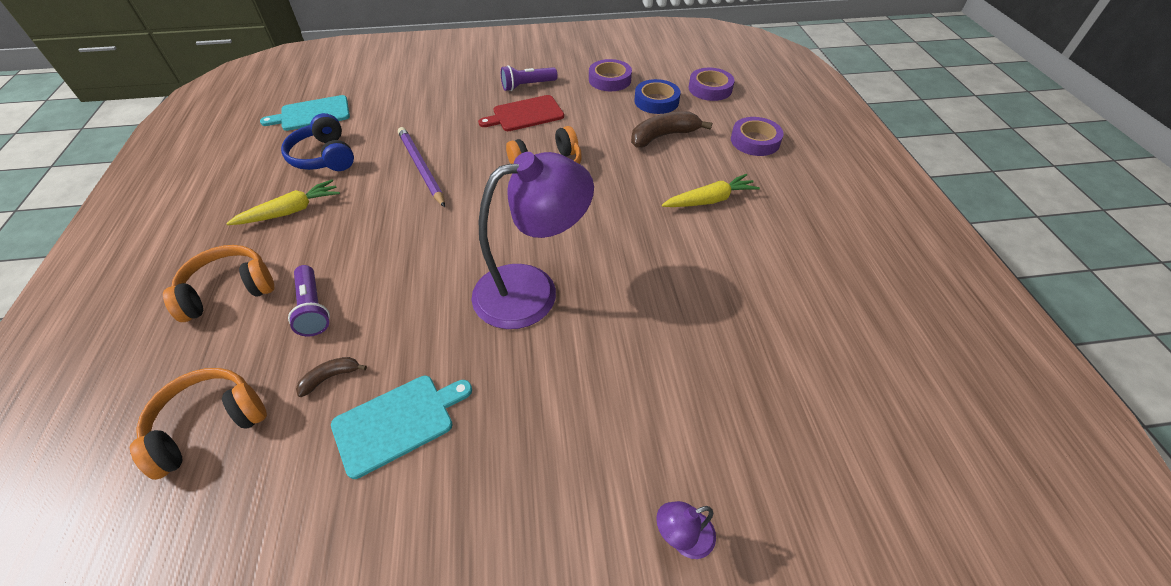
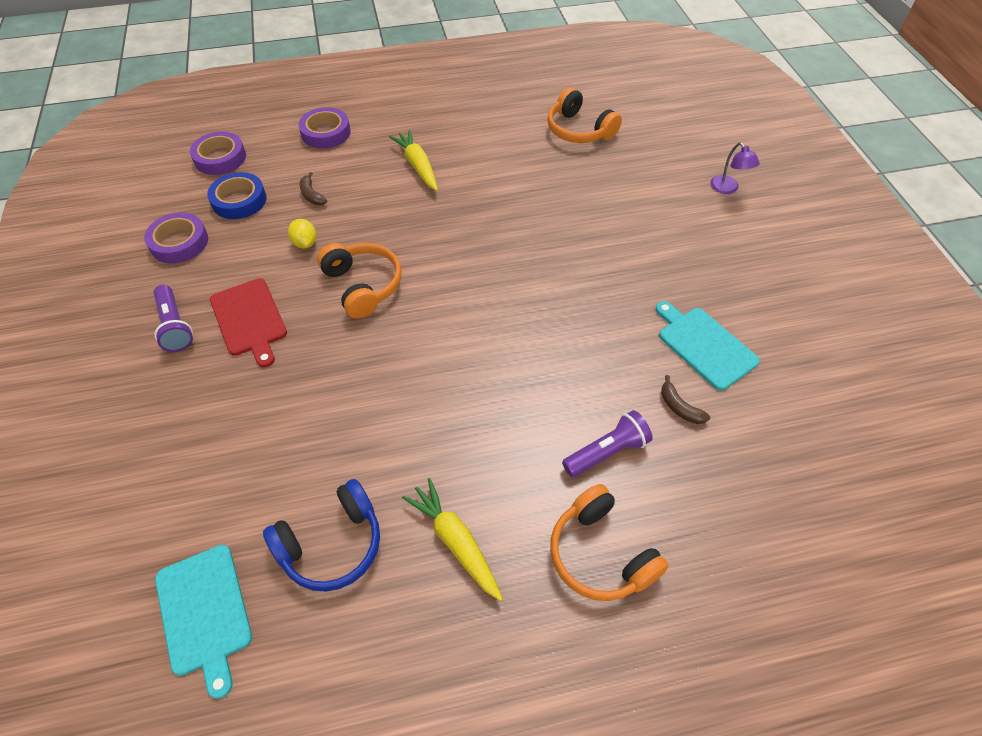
camera: 95 degrees left, 5 degrees up
(209, 425) = (755, 489): orange headphones -> orange headphones (579, 130)
(421, 168) = (362, 411): purple pencil -> none
(532, 290) = (548, 278): purple lamp -> none
(602, 135) = (305, 243): none -> yellow lemon
(663, 136) = (312, 195): brown banana -> brown banana, size x0.52

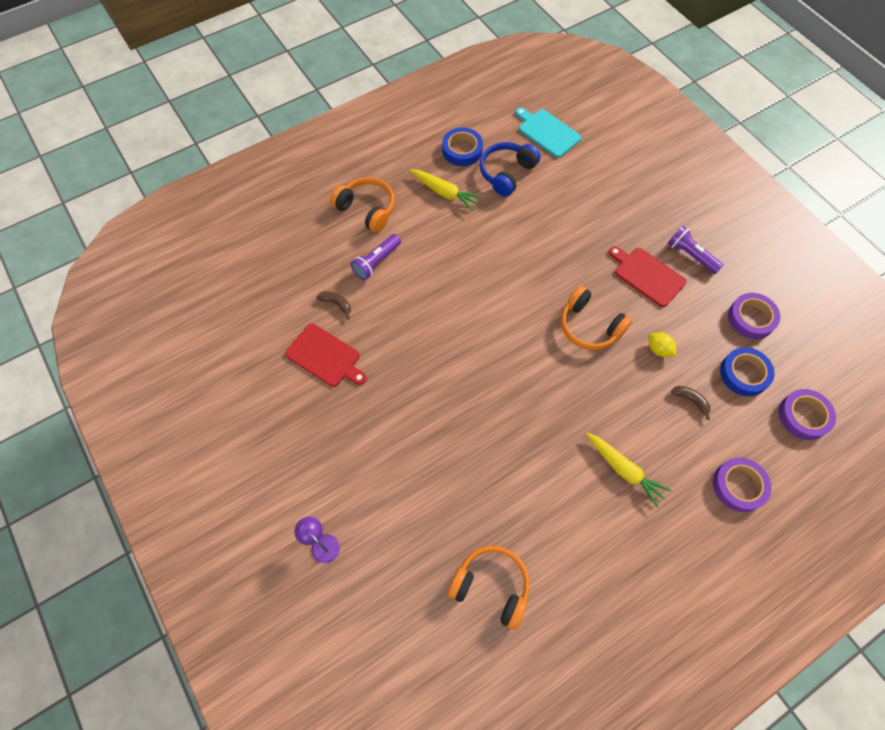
camera: 160 degrees right, 10 degrees up
(382, 628) = (462, 150): none -> blue tape
(704, 345) = (325, 356): turquoise cutting board -> red cutting board

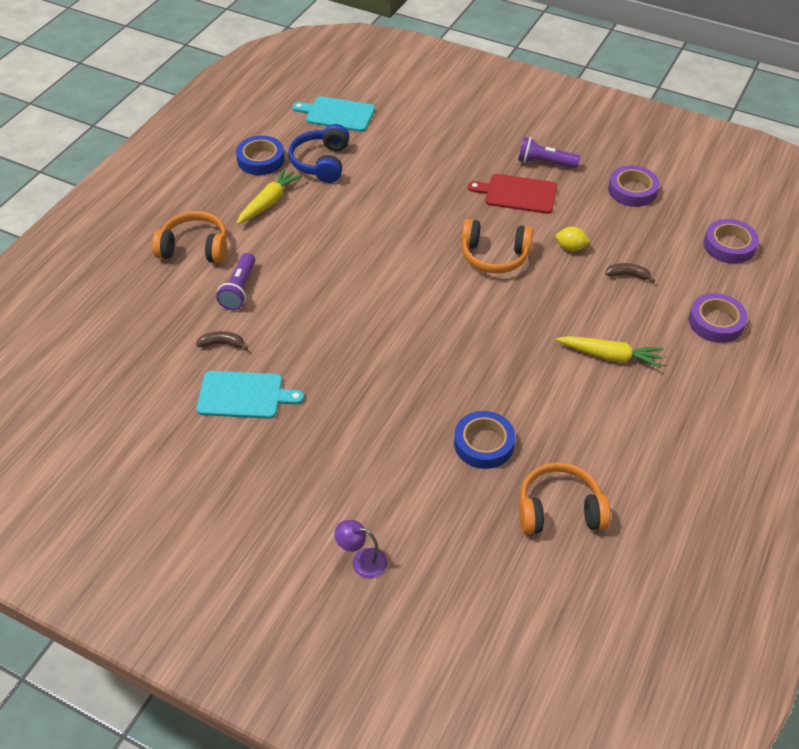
camera: 30 degrees left, 15 degrees down
(325, 356) = (244, 395): red cutting board -> turquoise cutting board
(444, 193) = (269, 202): yellow carrot -> yellow carrot turned 60 degrees counterclockwise
(744, 374) = (657, 235): blue tape -> blue tape (483, 443)

